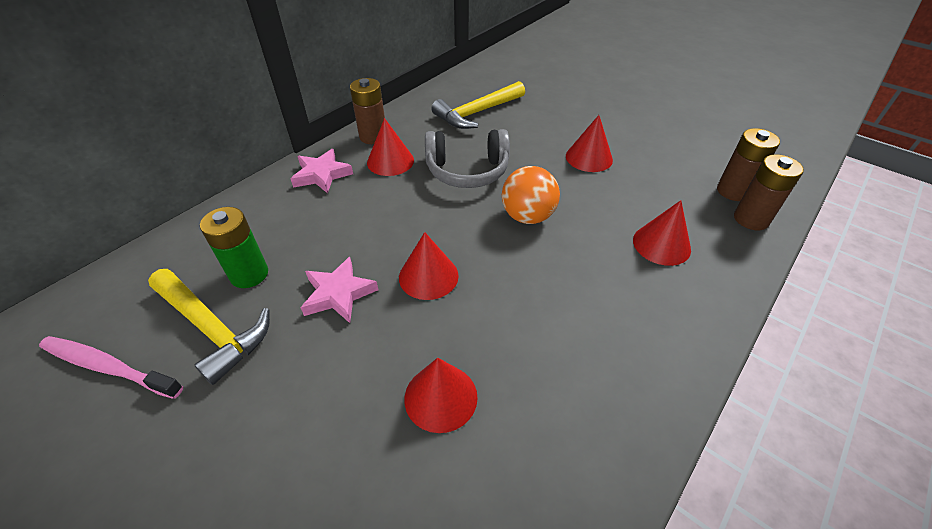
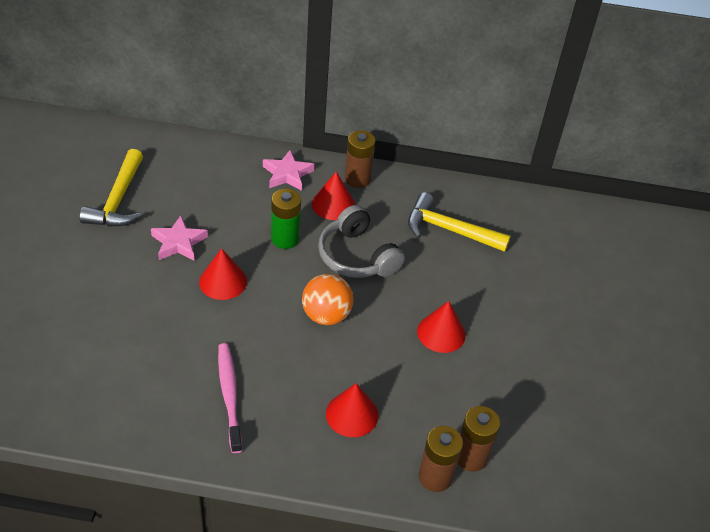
camera: 55 degrees right, 0 degrees up
(109, 367) = (70, 175): pink toothbrush -> pink toothbrush (229, 396)
(249, 274) = (168, 191): green battery -> green battery (285, 239)
(440, 397) = (129, 328): red cone -> none

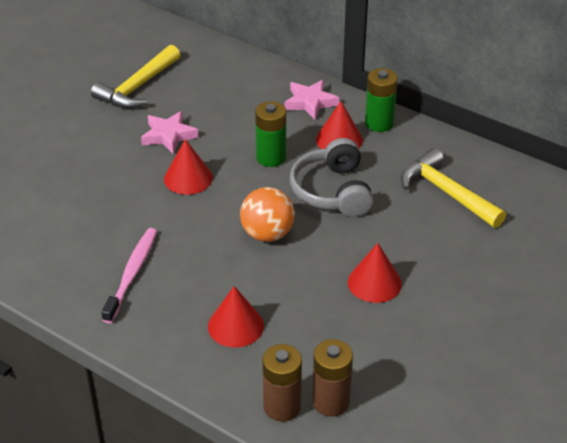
camera: 30 degrees right, 5 degrees down
(357, 179) = (379, 123): brown battery -> green battery

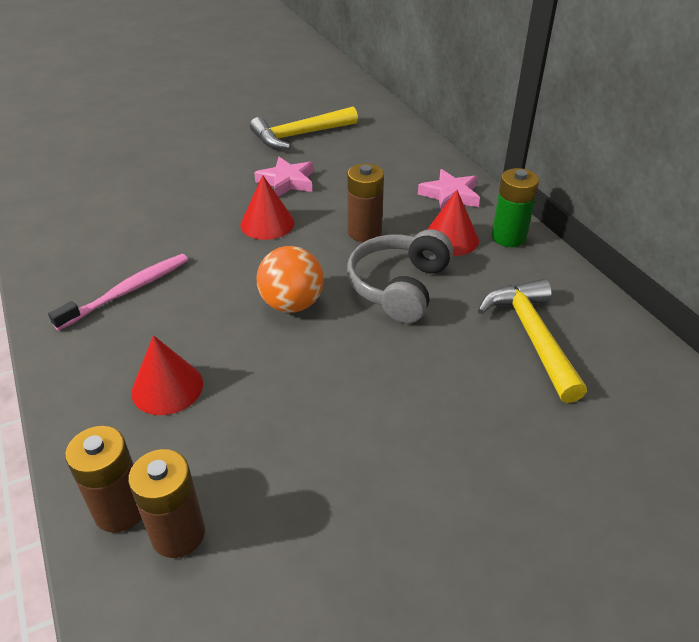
camera: 30 degrees right, 0 degrees up
(271, 157) = (364, 232): green battery -> brown battery
(374, 282) = (360, 406): red cone -> none

